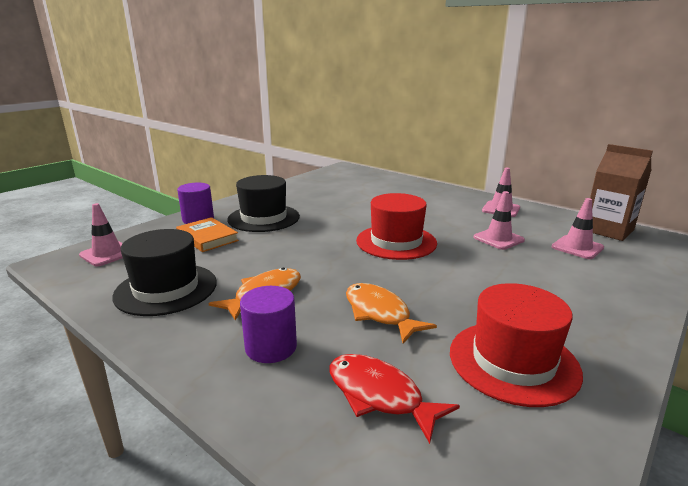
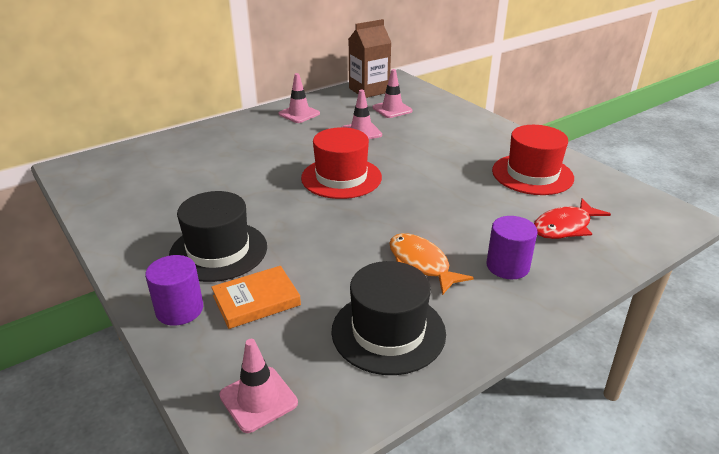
camera: 75 degrees left, 10 degrees up
(379, 313) = (467, 209): orange fish -> none

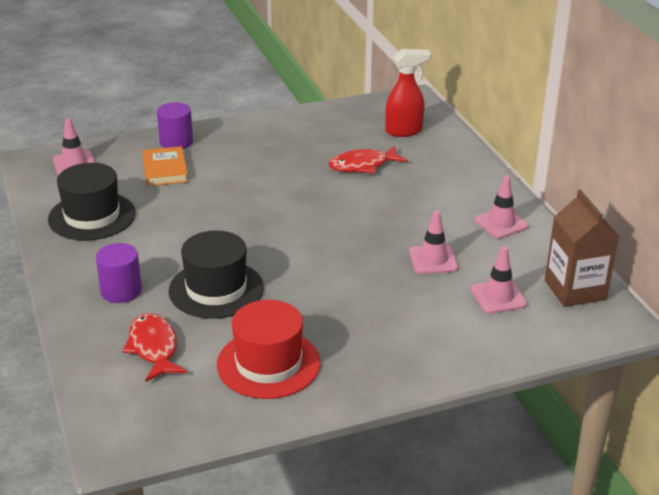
camera: 105 degrees right, 0 degrees up
(146, 163) = (404, 131): none -> red spray bottle
(218, 251) = (237, 159): black hat -> black hat (216, 289)
(220, 175) = (363, 165): none -> red fish
(341, 177) = (326, 230): red hat -> none
(421, 264) = (156, 246): orange fish -> none

